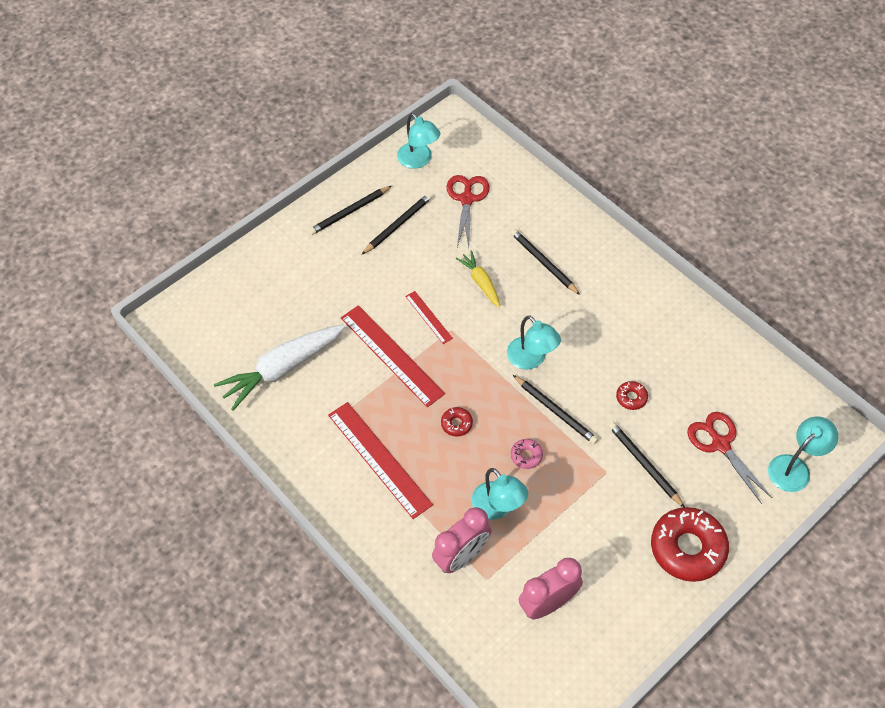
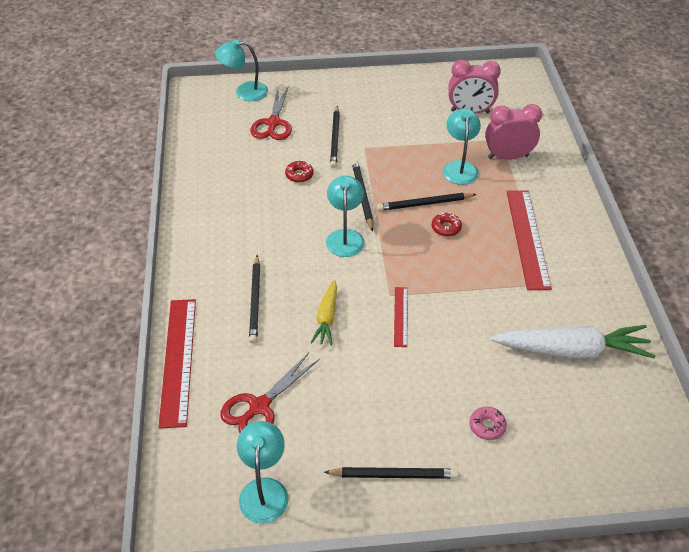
camera: 145 degrees left, 10 degrees down
(392, 355) = (459, 304): red ruler -> red ruler (178, 360)
(398, 225) = (354, 424): black pencil -> black pencil (424, 204)
(526, 456) = (411, 183): pink donut -> pink donut (487, 426)
(687, 548) = (356, 93): red donut -> none

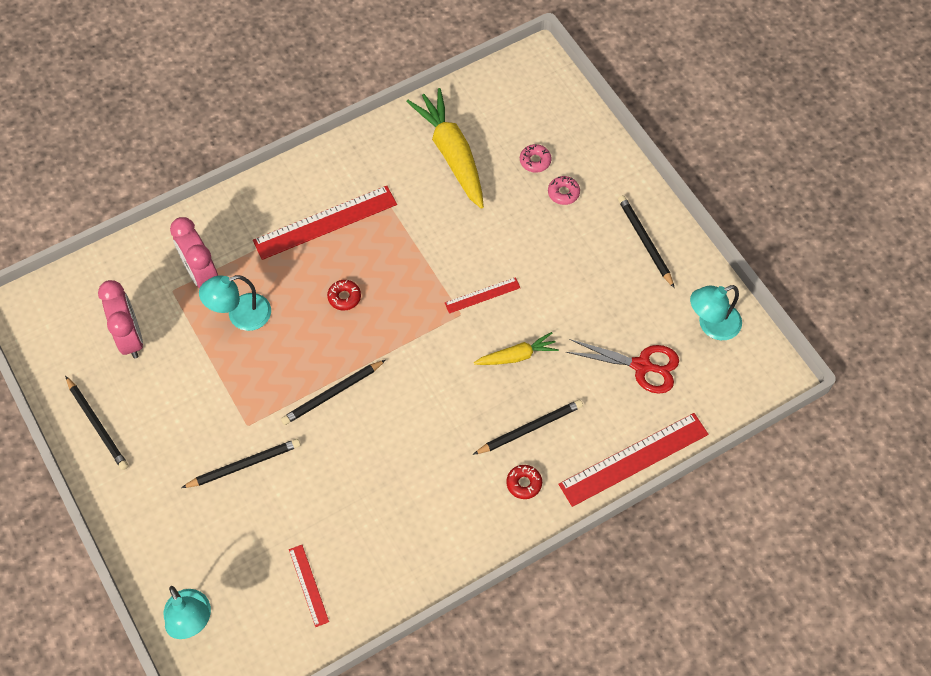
camera: 115 degrees left, 15 degrees up
(226, 145) = (308, 585): none -> red ruler
(273, 123) = (243, 551): red scissors -> none
(299, 175) = (326, 474): red donut -> red donut (524, 483)
(345, 236) = (402, 385): turquoise lamp -> none
(424, 204) = (316, 329): black pencil -> black pencil (97, 425)
(538, 417) = (535, 161): none -> pink donut
(572, 350) = (452, 154): white carrot -> yellow carrot

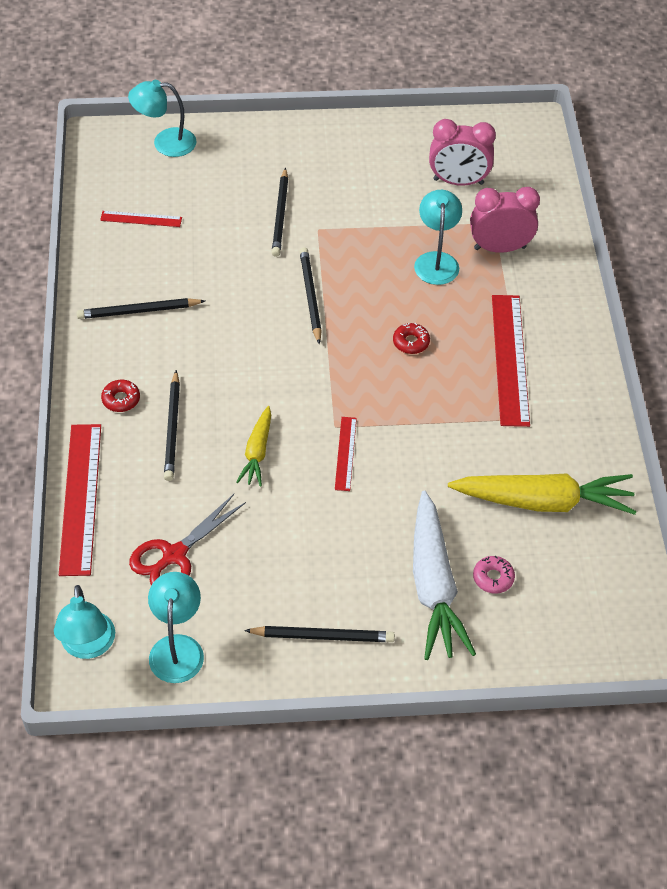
camera: 115 degrees right, 10 degrees down
(97, 425) = (382, 138): black pencil -> black pencil (139, 311)
(563, 193) = (433, 586): pink donut -> white carrot
(748, 382) = (88, 646): none -> turquoise lamp

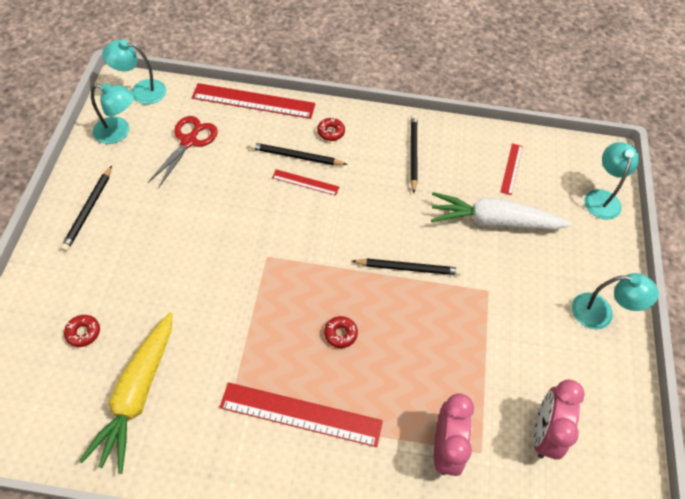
camera: 100 degrees right, 5 degrees up
(174, 555) = (189, 141): red scissors -> red scissors turned 60 degrees clockwise
(257, 452) = (258, 202): yellow carrot -> none
(280, 215) = (508, 265): black pencil -> none
(345, 453) = (238, 258): red ruler -> red ruler (305, 182)
(433, 586) = (96, 289): white carrot -> white carrot (494, 221)
(436, 261) = (436, 381): turquoise lamp -> turquoise lamp (601, 313)
(493, 578) = (83, 332): pink donut -> red donut

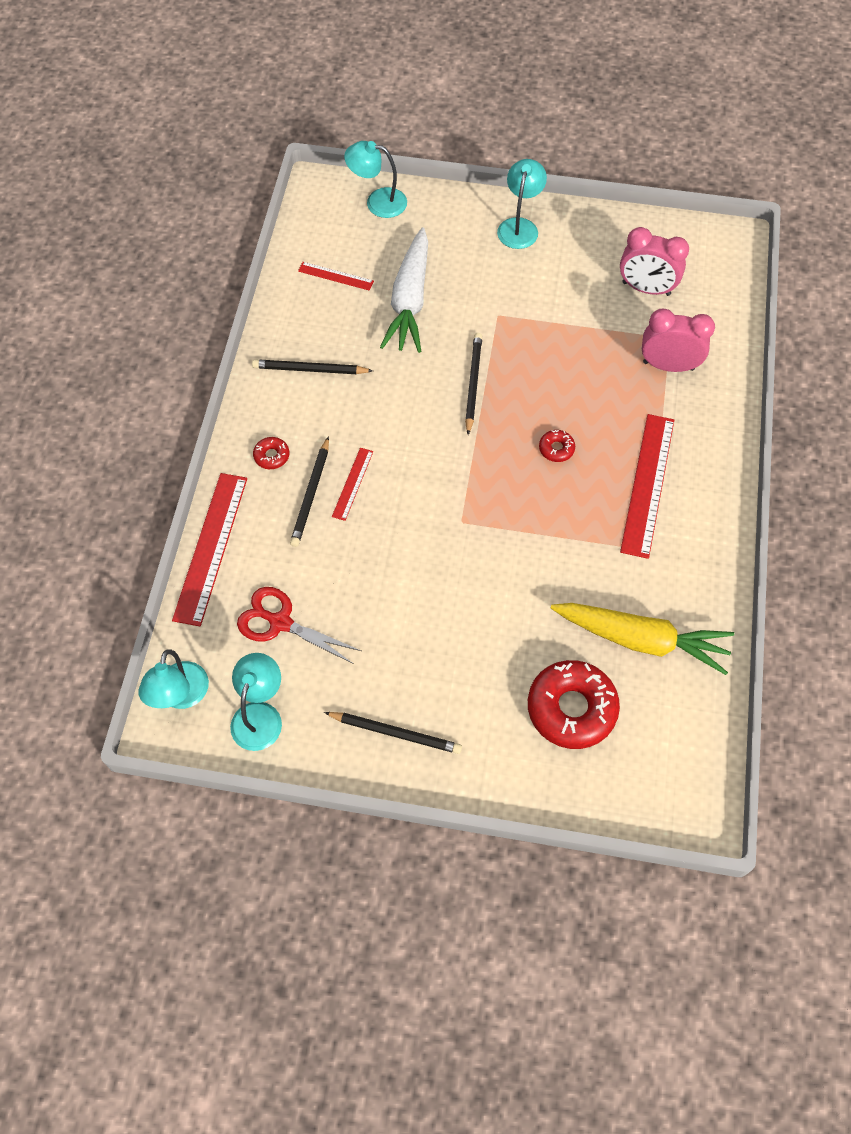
camera: 85 degrees left, 5 degrees up
(83, 332) = (571, 708): red donut -> red donut, size x2.24

